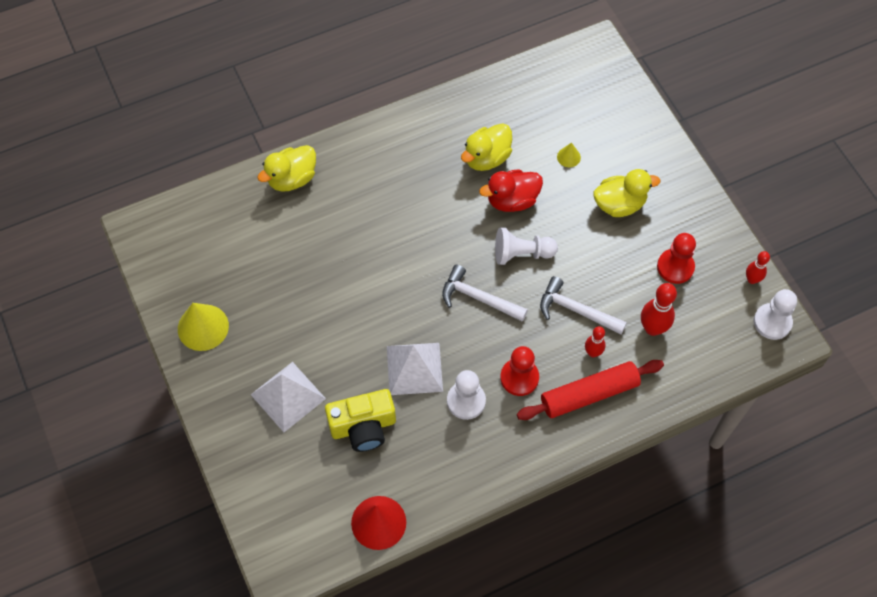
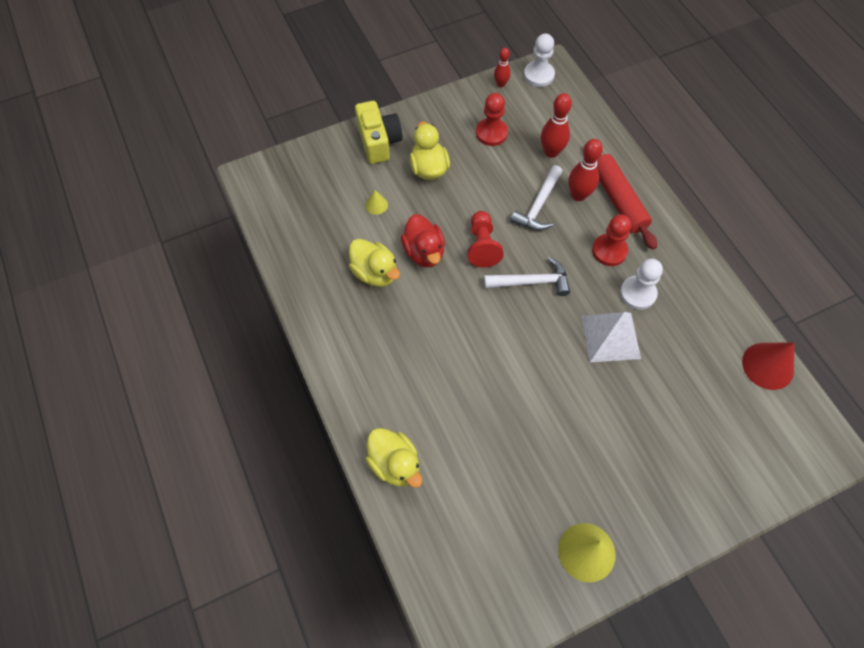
camera: 90 degrees left, 0 degrees up
(288, 396) = (656, 454): white pyramid -> none
(363, 427) = (677, 381): yellow camera -> yellow camera (378, 141)
(478, 298) = (531, 282): white hammer -> white hammer turned 120 degrees counterclockwise
(521, 253) = (482, 246): white pawn -> red pawn
(593, 352) = (578, 195): red bowling pin -> red bowling pin, size x1.63

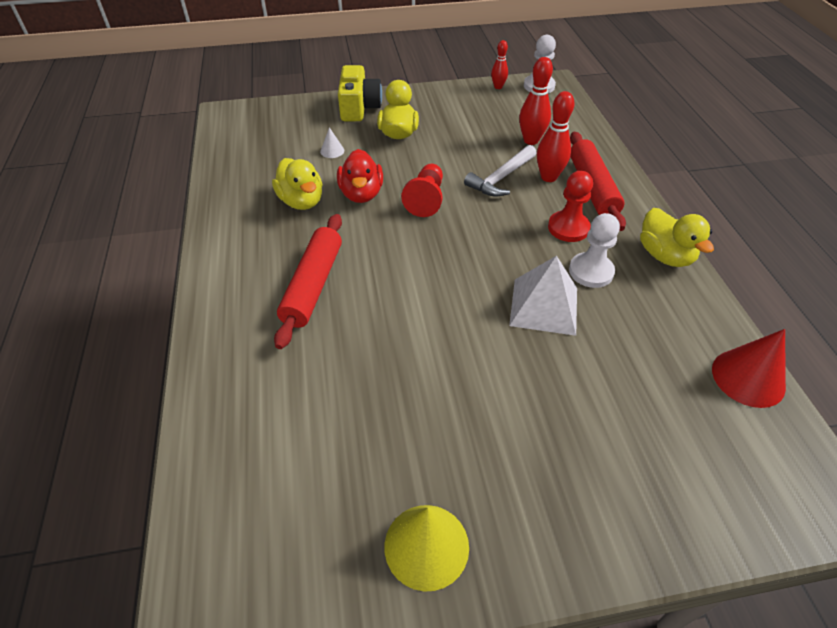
camera: 15 degrees right, 15 degrees down
(376, 205) = (332, 151): yellow cone -> white cone
(395, 464) = (226, 378): yellow duck -> yellow duck (664, 255)
(424, 361) = (313, 285): none -> red rolling pin
(491, 133) = (474, 118): red pawn -> none
(531, 282) = (468, 239): white hammer -> none

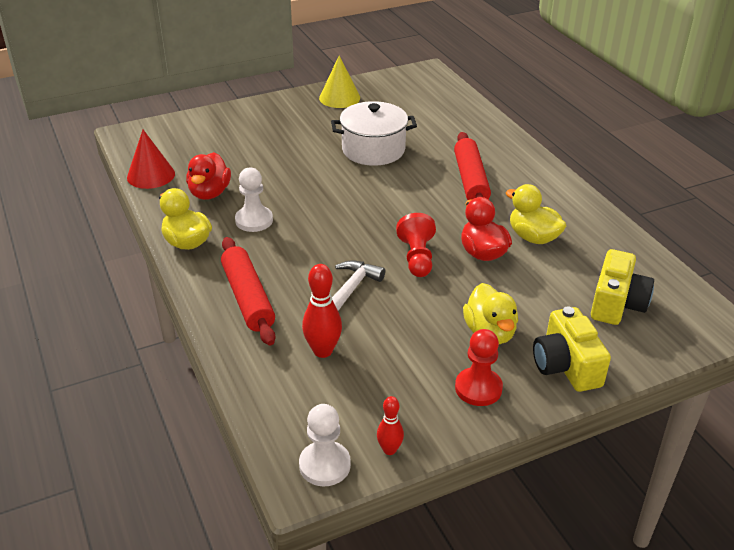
camera: 165 degrees right, 10 degrees down
(284, 137) = (616, 304): none -> yellow camera
(332, 151) = (548, 295): white cone -> none
(414, 369) = (373, 150): none -> white pot
(544, 306) = (291, 193): white pyramid -> none
(548, 177) = (296, 303): red bowling pin -> none
(568, 228) = (273, 252): red pawn -> red pawn (478, 388)
(652, 326) = (209, 193): none -> red duck

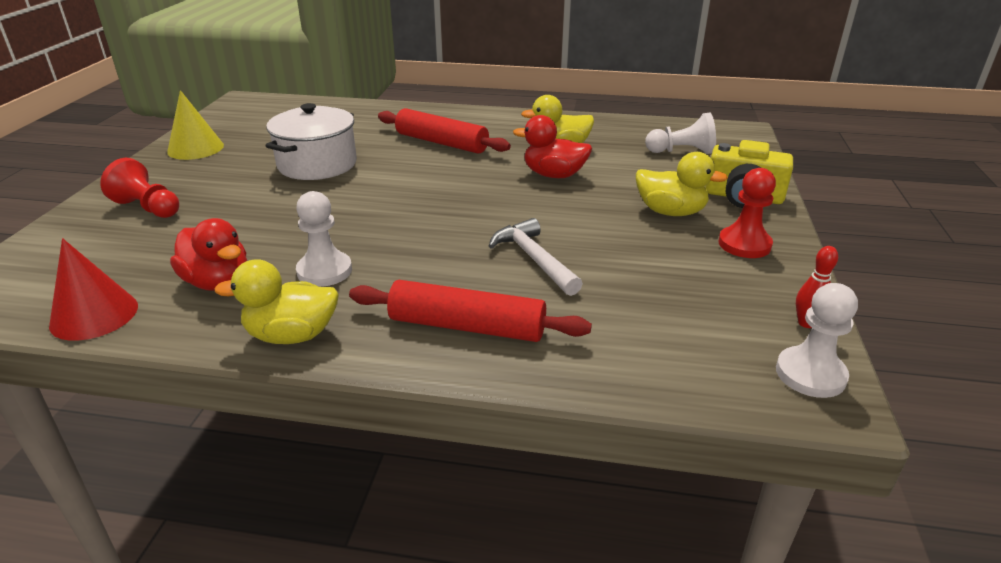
camera: 55 degrees left, 5 degrees down
(323, 351) = (615, 308): red bowling pin -> none
(417, 258) = (522, 205): red pawn -> red pawn (148, 208)
(616, 304) = (682, 152): yellow camera -> white pawn

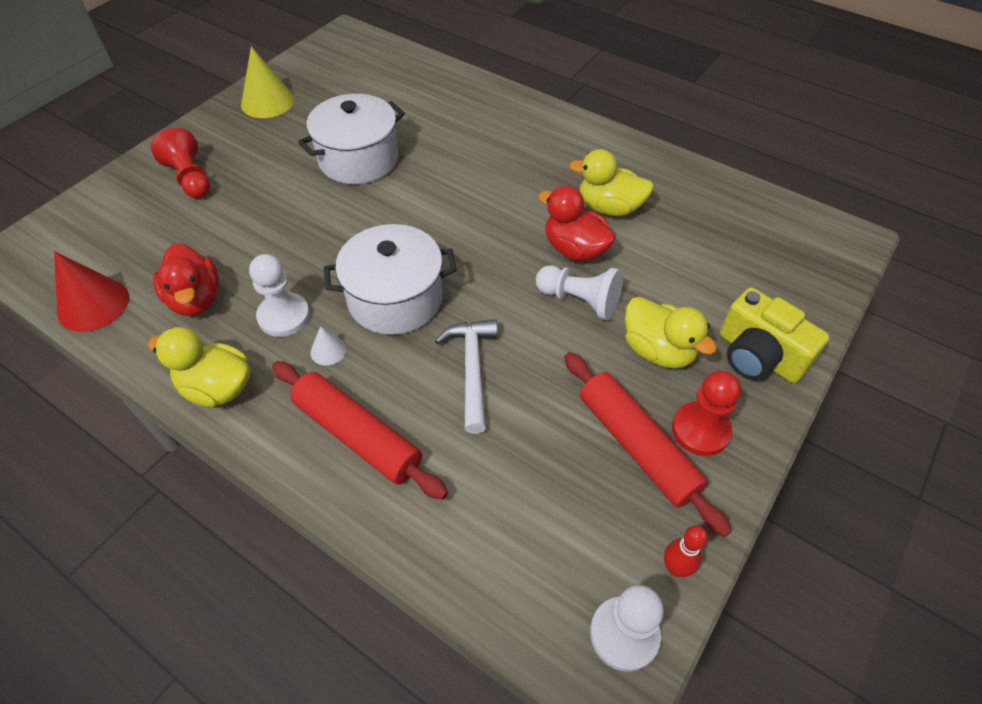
camera: 25 degrees right, 20 degrees up
(389, 281) = (328, 350): none -> white cone
(425, 235) = (395, 299): none -> white pot
(441, 142) = (494, 160): red rolling pin -> red rolling pin (637, 446)
(682, 152) = (745, 255): white pawn -> white pawn (579, 301)

